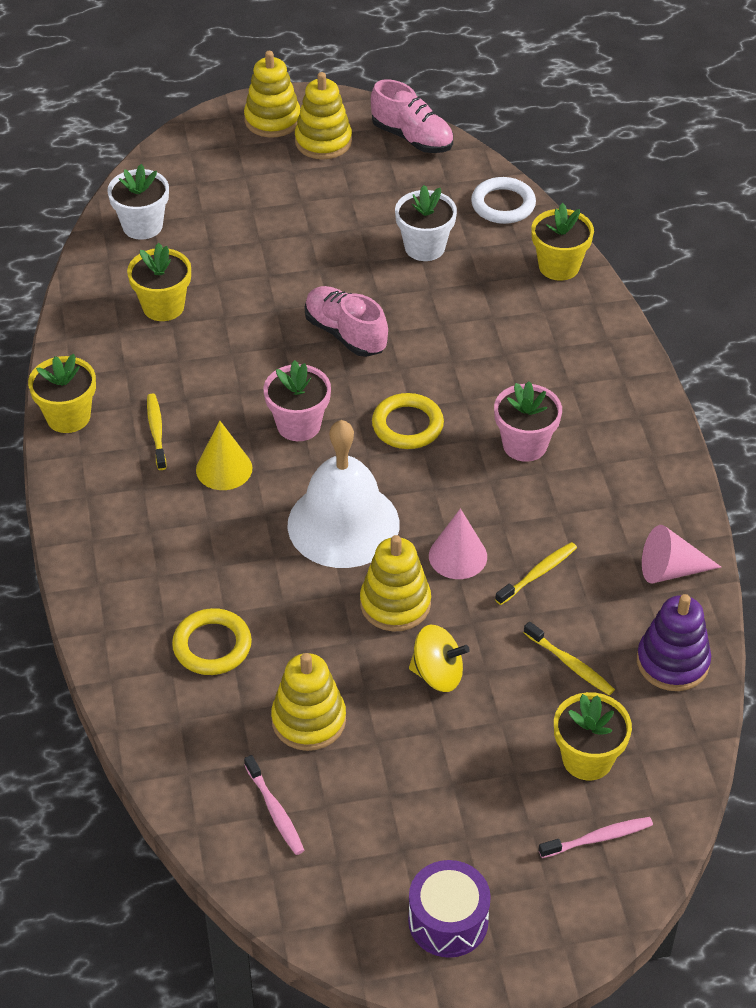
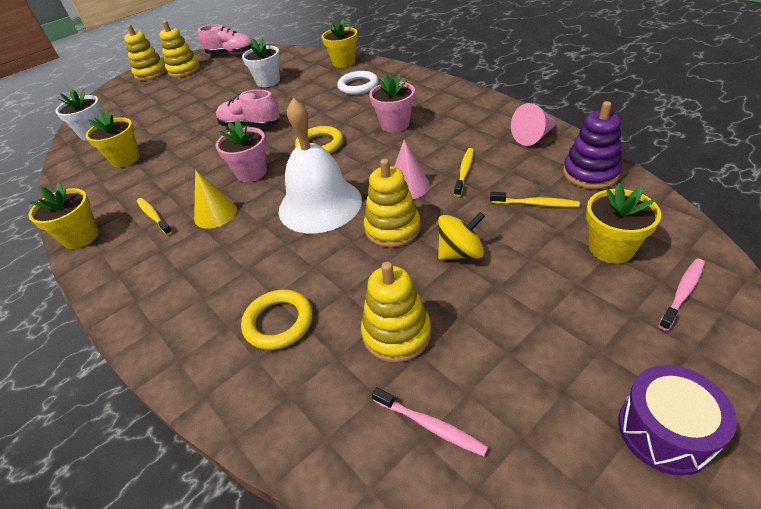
camera: 25 degrees left, 5 degrees down
(503, 204) = (296, 55): white ring -> white ring (358, 86)

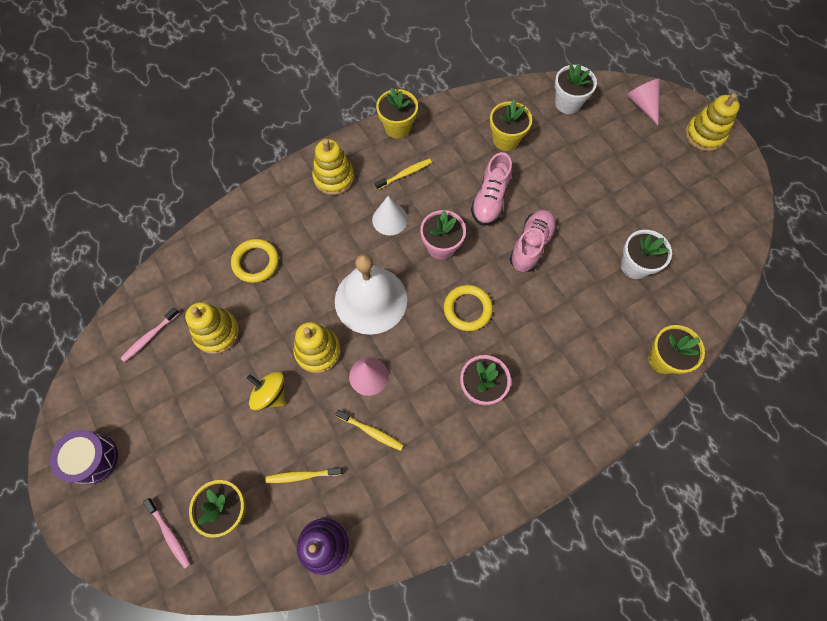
camera: 95 degrees right, 25 degrees up
(184, 70) = (702, 171): yellow stacking toy -> yellow stacking toy (334, 178)
(215, 214) = (390, 219): yellow cone -> white cone
(231, 54) = (738, 222): pink shoe -> pink shoe (490, 200)
(358, 86) = (587, 365): white ring -> none
(460, 253) = (270, 394): yellow spinning top -> yellow spinning top turned 135 degrees clockwise
(534, 136) = (405, 522): pink cone -> pink cone (642, 105)
(535, 204) = (302, 475): yellow toothbrush -> yellow toothbrush turned 60 degrees clockwise

